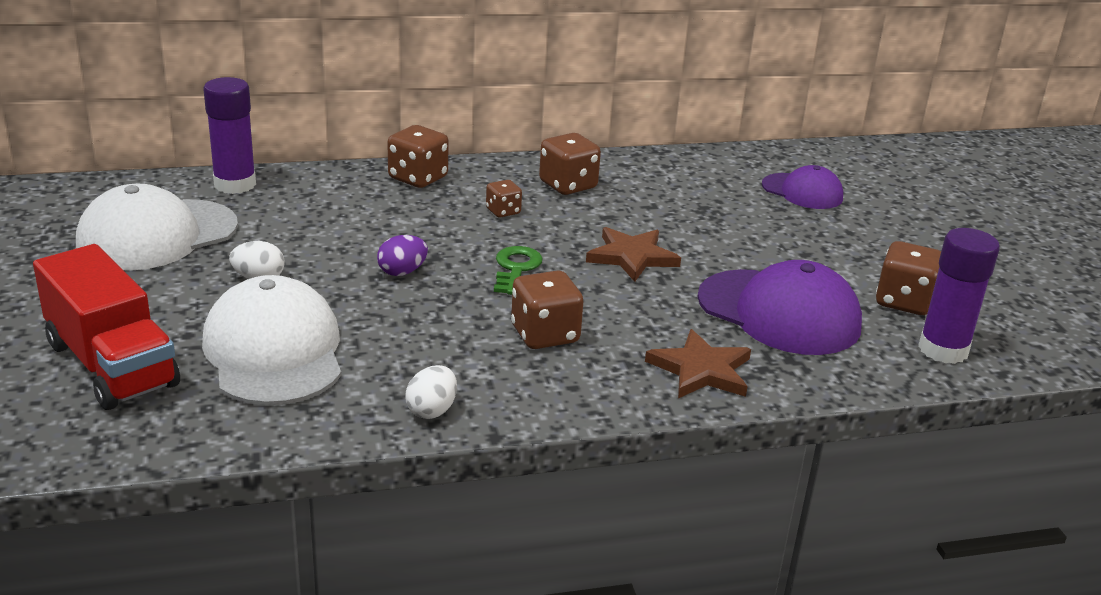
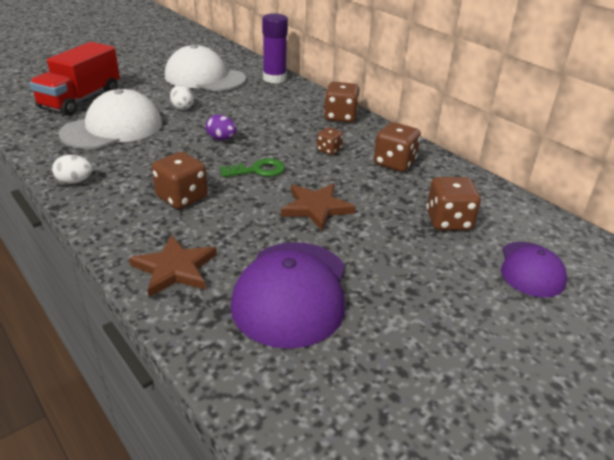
camera: 65 degrees right, 5 degrees up
(904, 302) = (379, 370): brown dice -> brown dice (448, 221)
(943, 350) = (304, 414): purple glue stick -> none

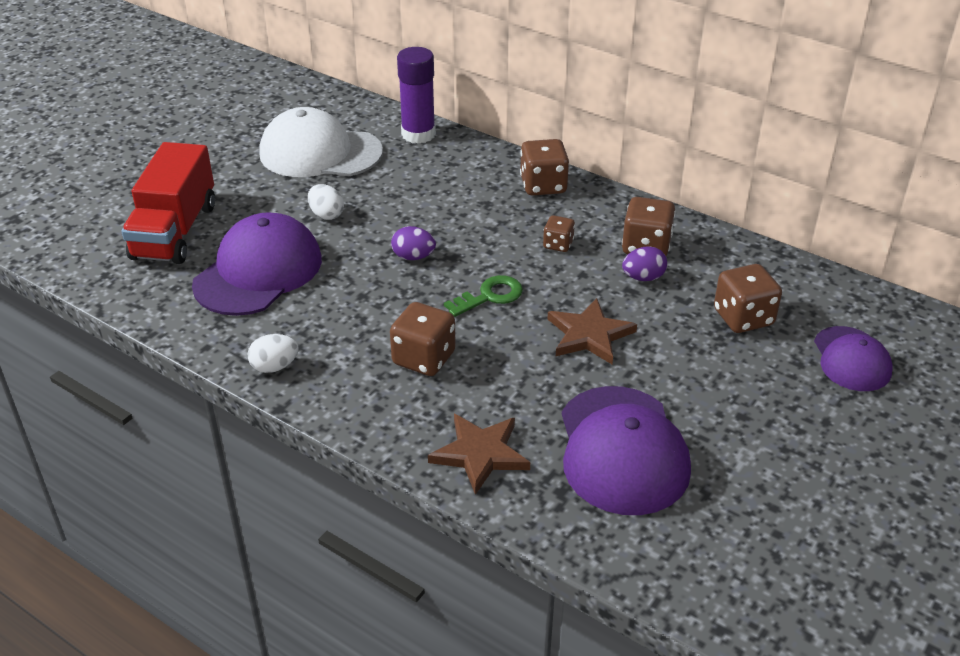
camera: 15 degrees left, 5 degrees up
(113, 128) = (258, 271): white cap -> purple cap
(381, 181) = (643, 277): none -> purple egg

